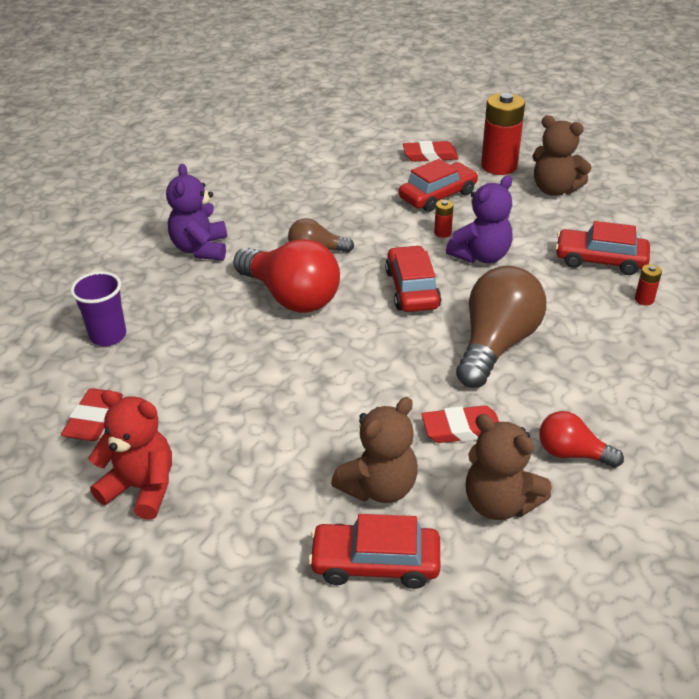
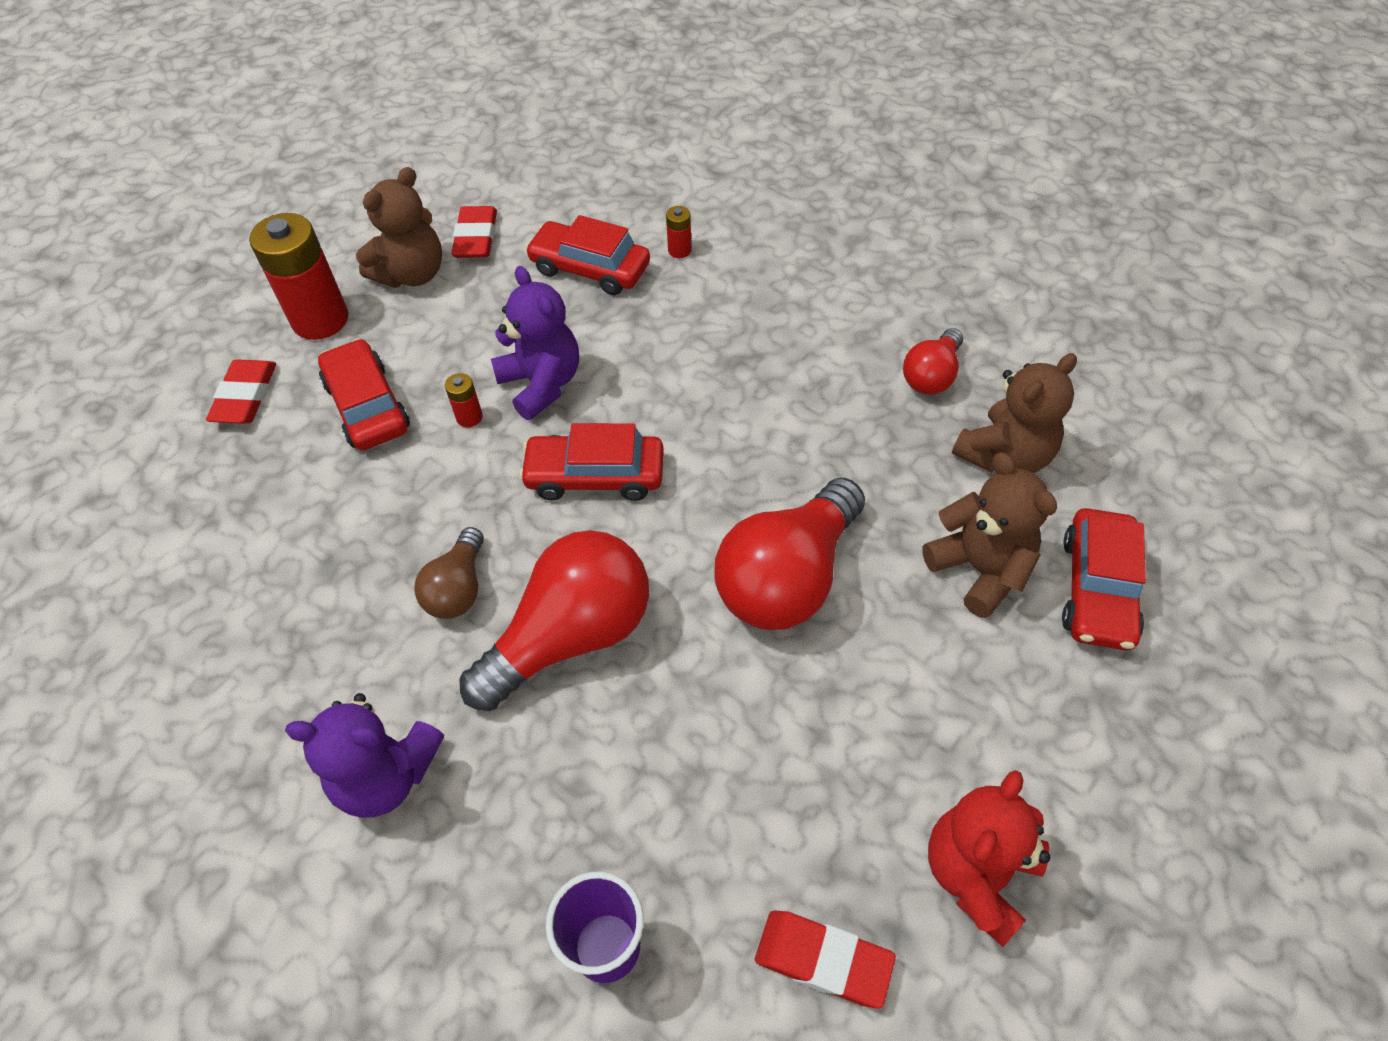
camera: 80 degrees left, 15 degrees up
(350, 384) = (788, 578): none -> red light bulb
(461, 429) = (885, 469): red eraser -> red eraser (476, 237)
(496, 344) = (735, 405): brown light bulb -> none
(600, 260) = (590, 268): red car -> red car turned 90 degrees clockwise

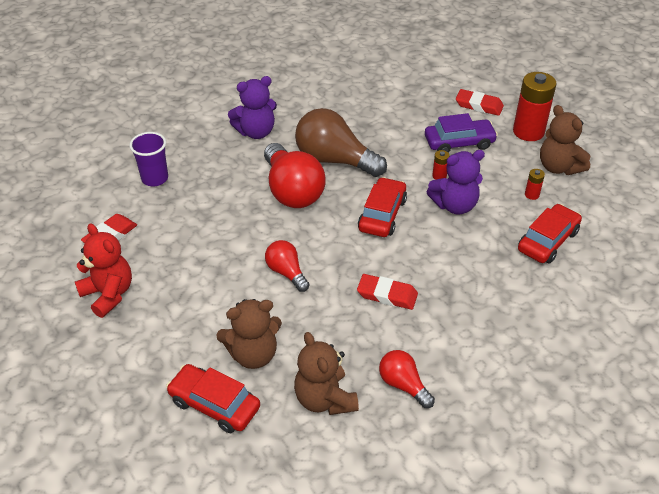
camera: 105 degrees right, 10 degrees down
(367, 406) = (459, 143): red car -> purple car
(386, 775) = (256, 132): purple teddy bear -> purple teddy bear turned 135 degrees counterclockwise
(458, 588) = (334, 160): brown light bulb -> brown light bulb, size x1.86
(476, 237) = (587, 196): red eraser -> red eraser (387, 295)
(679, 250) = (557, 287): red battery -> red battery (532, 195)
(788, 578) = (286, 272): red light bulb -> red light bulb, size x0.54

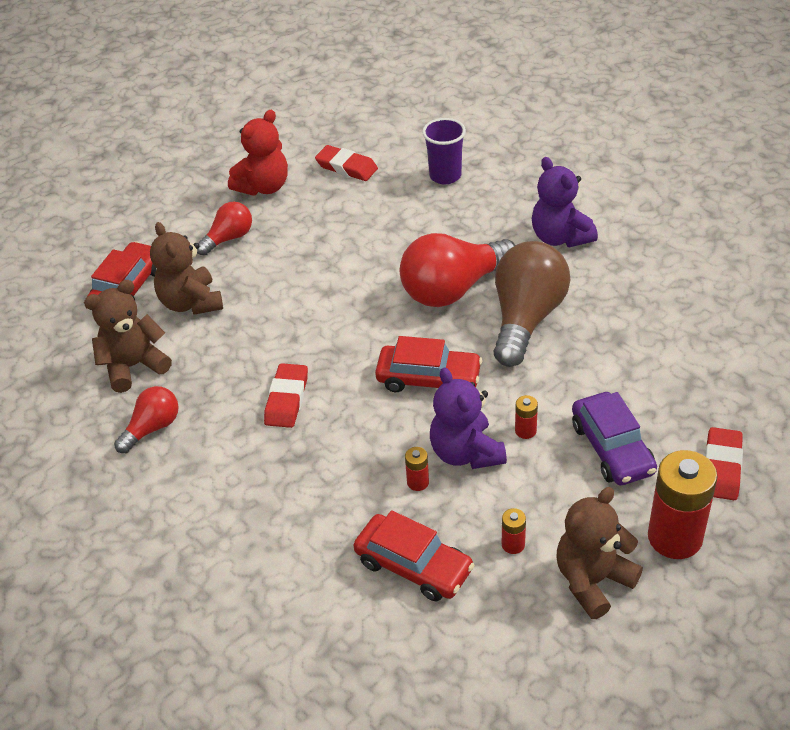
camera: 85 degrees right, 0 degrees up
(286, 272) = (311, 308): red light bulb -> red light bulb (228, 238)
(478, 231) = (418, 482): none -> red battery

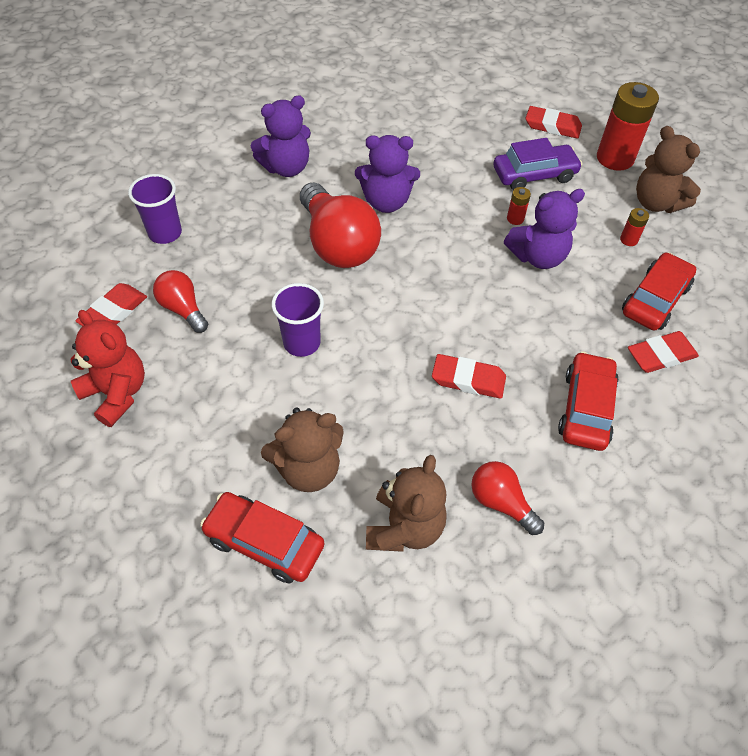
camera: 90 degrees left, 10 degrees up
(134, 366) = (404, 527): brown teddy bear -> brown teddy bear turned 135 degrees counterclockwise
(228, 238) = (203, 430): red light bulb -> red light bulb (183, 309)
(323, 281) = (302, 343): none -> purple cup
(328, 565) = (661, 355): none -> red eraser
(418, 482) = (570, 290): red battery -> none
(428, 379) = (451, 272): red car -> red car (586, 408)
(526, 318) = (386, 202): brown light bulb -> purple teddy bear

